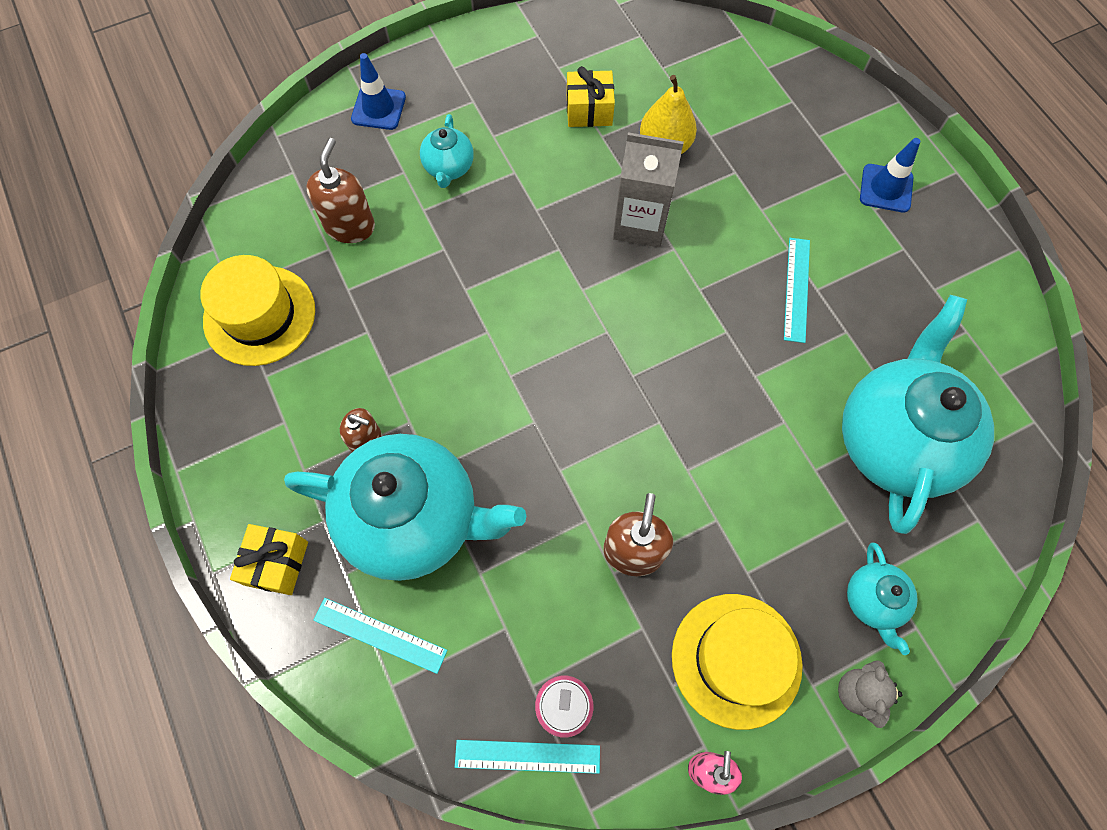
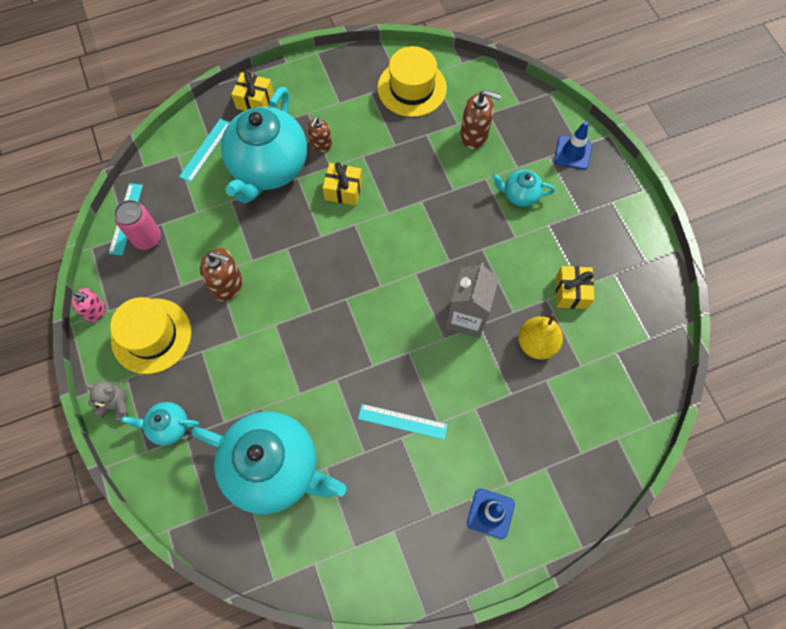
camera: 95 degrees right, 0 degrees up
(452, 398) = (343, 190): none -> yellow gift

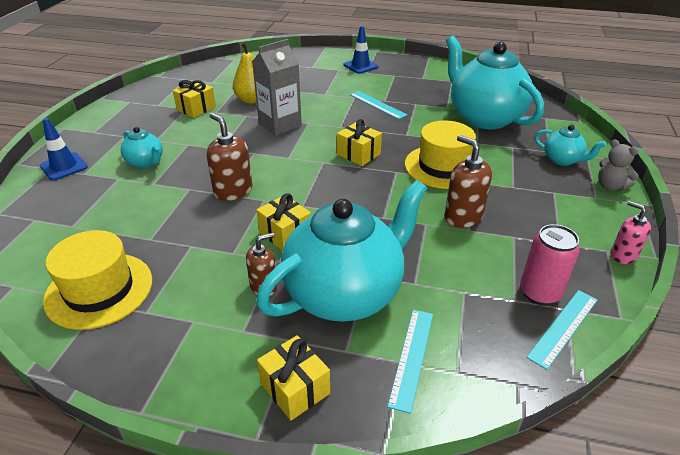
camera: 145 degrees left, 30 degrees down
(151, 335) = (561, 214): yellow hat -> yellow hat (443, 166)
(205, 150) = (412, 357): turquoise ruler -> turquoise ruler turned 45 degrees counterclockwise
(359, 316) = (358, 154): none -> yellow gift
(474, 135) = (112, 216): brown soap dispenser -> brown soap dispenser (233, 191)

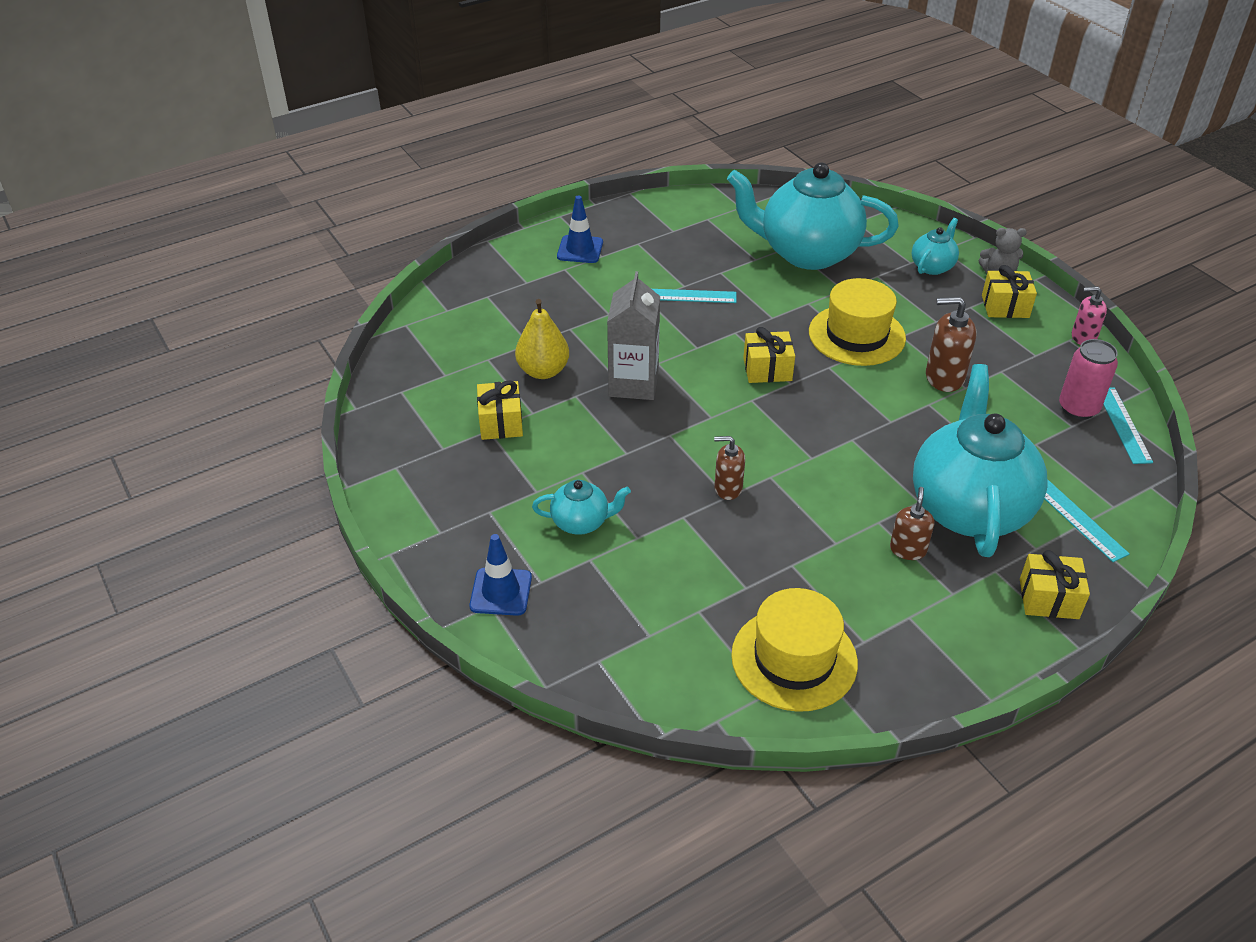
camera: 45 degrees left, 5 degrees up
(233, 191) = (728, 488): brown soap dispenser -> brown soap dispenser, size x0.65
(285, 234) = (845, 494): yellow gift -> yellow gift (1005, 306)
(562, 160) = (932, 266): turquoise teapot -> turquoise teapot turned 45 degrees counterclockwise

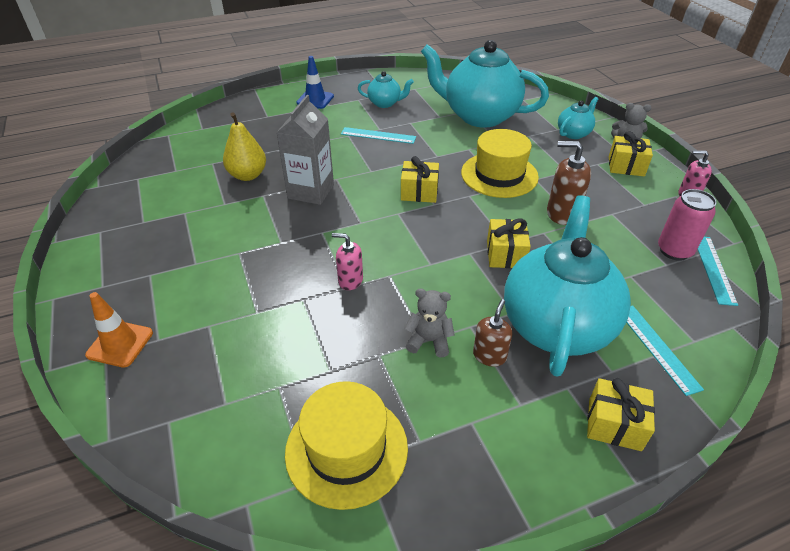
camera: 10 degrees right, 0 degrees up
(501, 422) = (196, 208): yellow gift -> yellow gift (505, 254)
(501, 592) = (120, 344): blue traffic cone -> orange traffic cone
(581, 522) = (217, 293): turquoise teapot -> turquoise teapot (385, 103)
(728, 488) = (350, 280): brown soap dispenser -> pink soap dispenser
(839, 543) = (429, 341): none -> grey teddy bear

